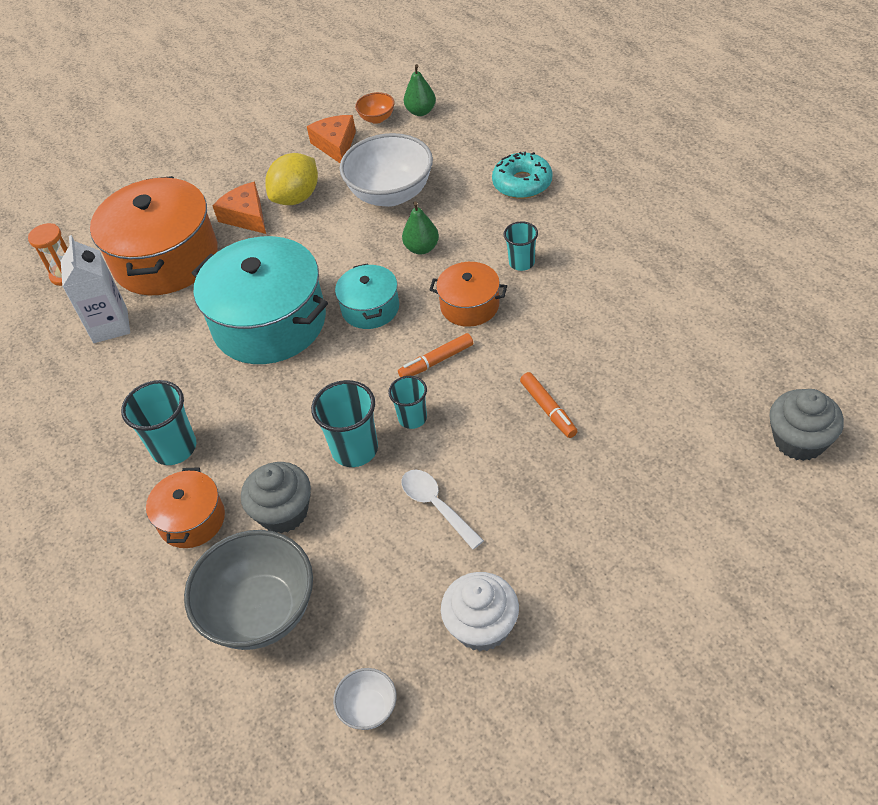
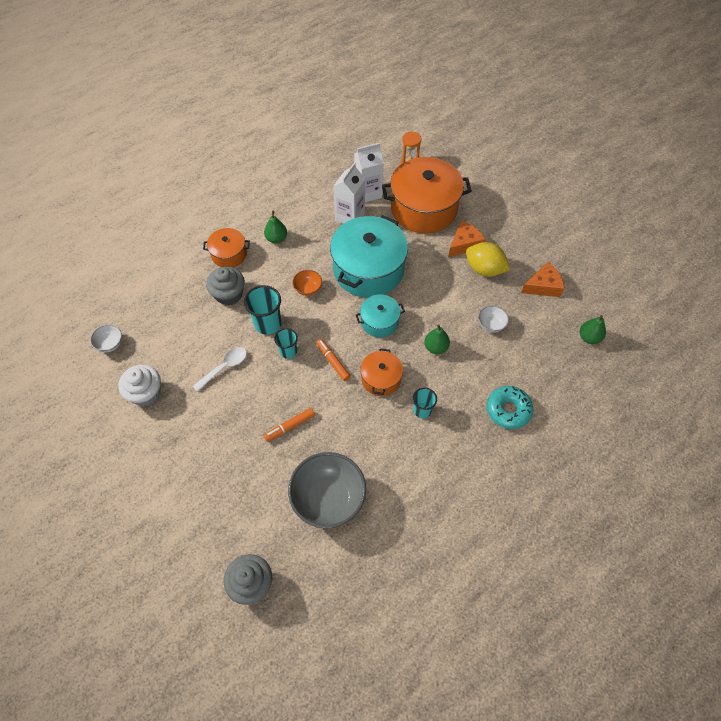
camera: 80 degrees right, 10 degrees up
(154, 348) = (350, 216): none -> white carton
(174, 448) = (276, 238): turquoise cup -> green pear
(261, 611) = (170, 292): grey bowl -> grey bowl (328, 498)
(377, 118) = (577, 309): orange bowl -> orange bowl (308, 289)
(391, 194) = (491, 325): white bowl -> white bowl, size x0.46

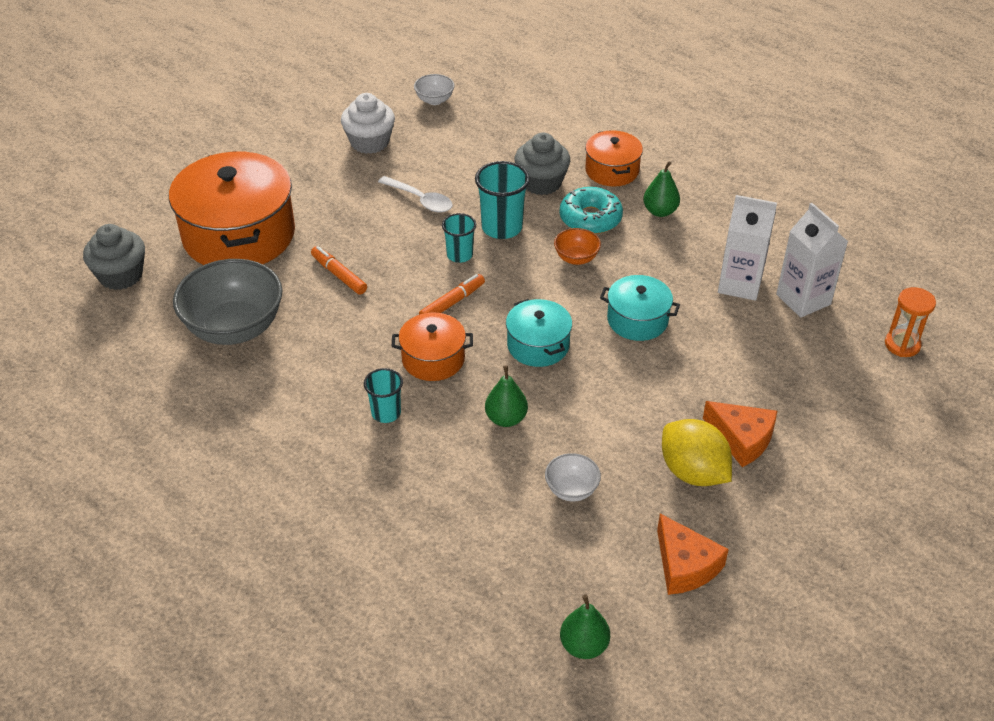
camera: 80 degrees right, 15 degrees down
(368, 269) = (637, 320): turquoise pot -> turquoise pot, size x0.51
(424, 208) = (801, 375): orange pot -> orange pot (239, 235)
(484, 269) = (693, 472): yellow lemon -> yellow lemon turned 60 degrees counterclockwise
(508, 410) = (403, 524): turquoise donut -> turquoise donut (590, 218)

